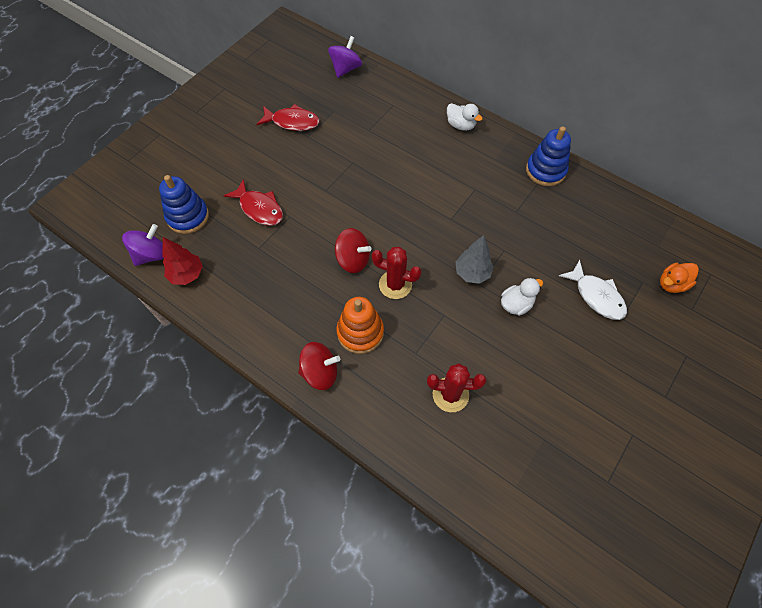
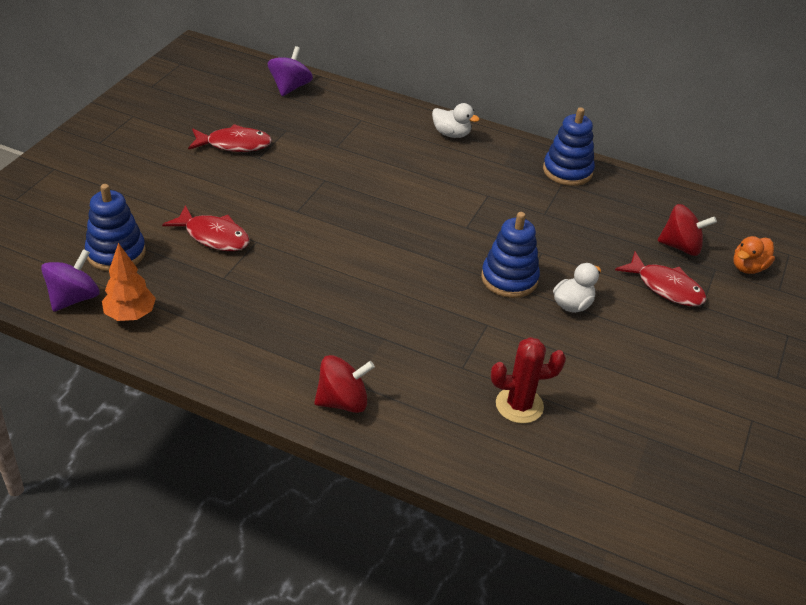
camera: 15 degrees left, 20 degrees down
(187, 274) = (130, 315): red tree -> orange tree
(353, 260) = (353, 279): red spinning top -> red spinning top (680, 246)
(360, 332) = (384, 353): orange stacking toy -> none
(395, 284) = (415, 299): red cactus -> none
(472, 273) = (509, 279): grey tree -> blue stacking toy
(596, 296) = (665, 287): white fish -> red fish

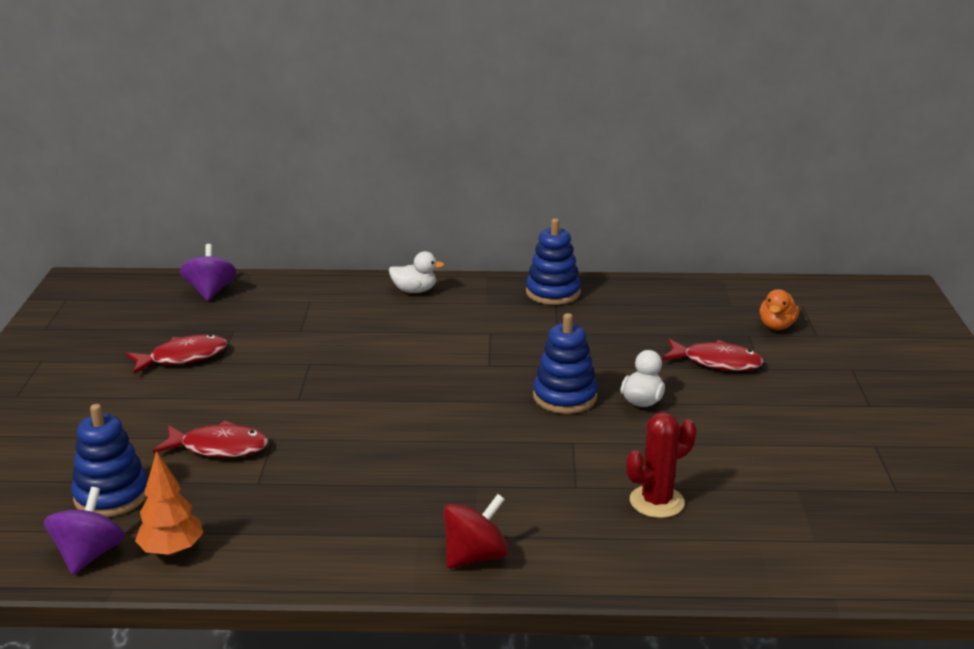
camera: 20 degrees left, 15 degrees down
(680, 246) = (704, 326): red spinning top -> none

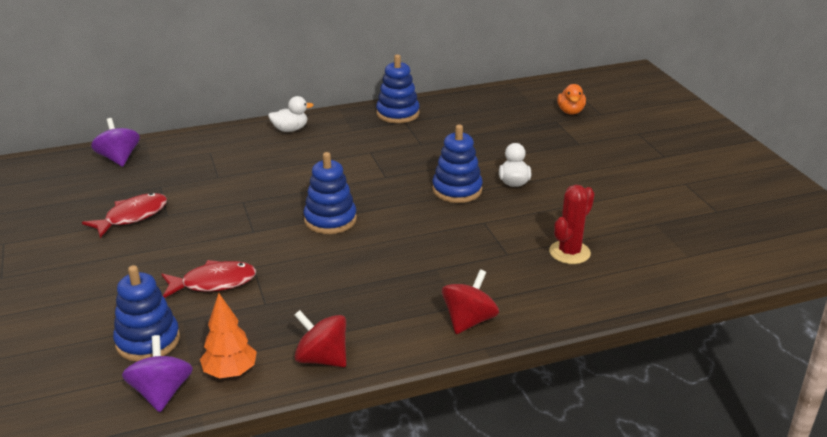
camera: 20 degrees left, 5 degrees up
(278, 559) = (322, 358): none -> red spinning top
(391, 403) = (330, 220): none -> blue stacking toy
(716, 362) = (546, 145): red fish -> none

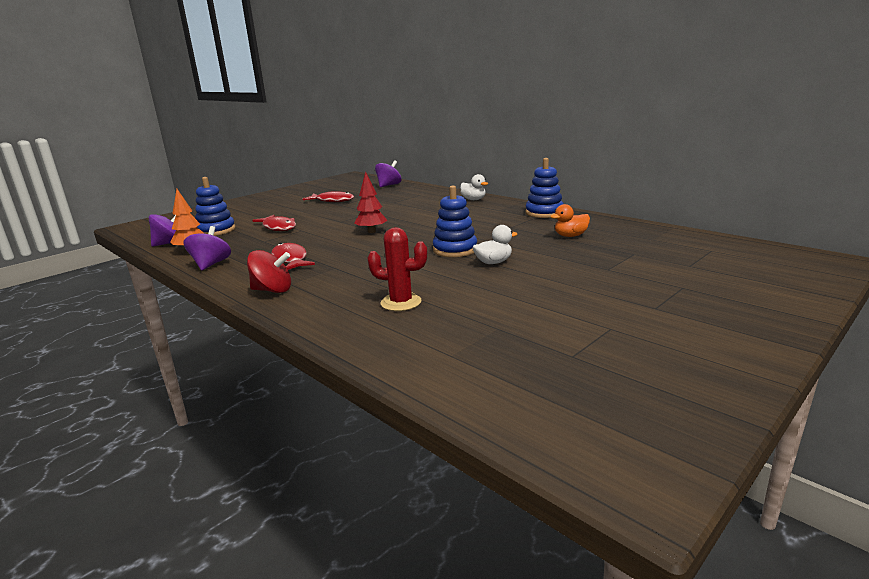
camera: 65 degrees right, 10 degrees down
(322, 358) = (211, 264): red spinning top -> purple spinning top
(330, 220) = (371, 231): blue stacking toy -> red tree
(374, 294) = (290, 260): none -> red fish
(570, 111) = (666, 254): orange duck -> orange duck (570, 236)

